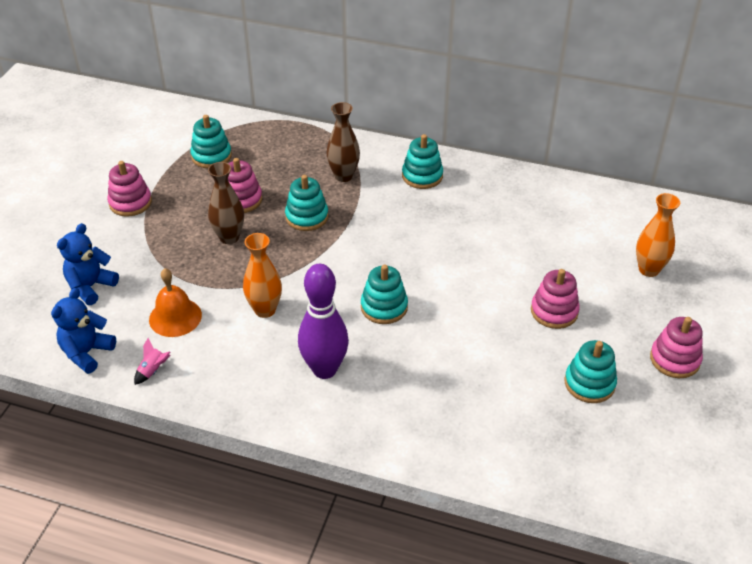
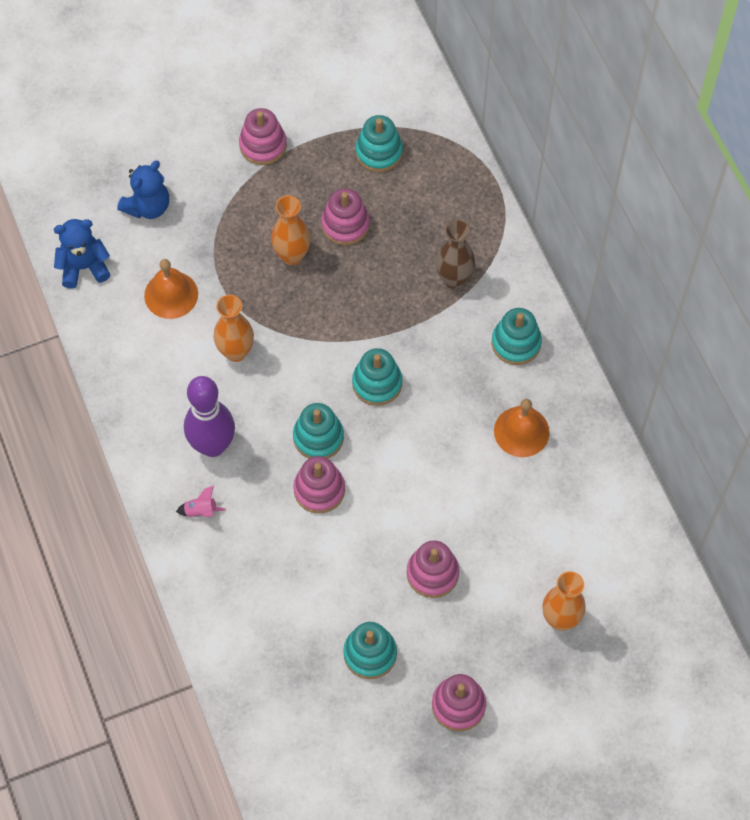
camera: 50 degrees right, 20 degrees up
(91, 287) = (148, 206): blue teddy bear -> blue teddy bear turned 135 degrees clockwise
(153, 370) = (107, 327): pink rocket -> pink rocket (201, 511)
(229, 237) = (292, 255): brown vase -> orange vase
(307, 217) = (372, 293): turquoise stacking toy -> turquoise stacking toy (377, 383)
(426, 331) = (319, 490): none -> pink stacking toy
(488, 209) = (521, 431): none -> orange bell

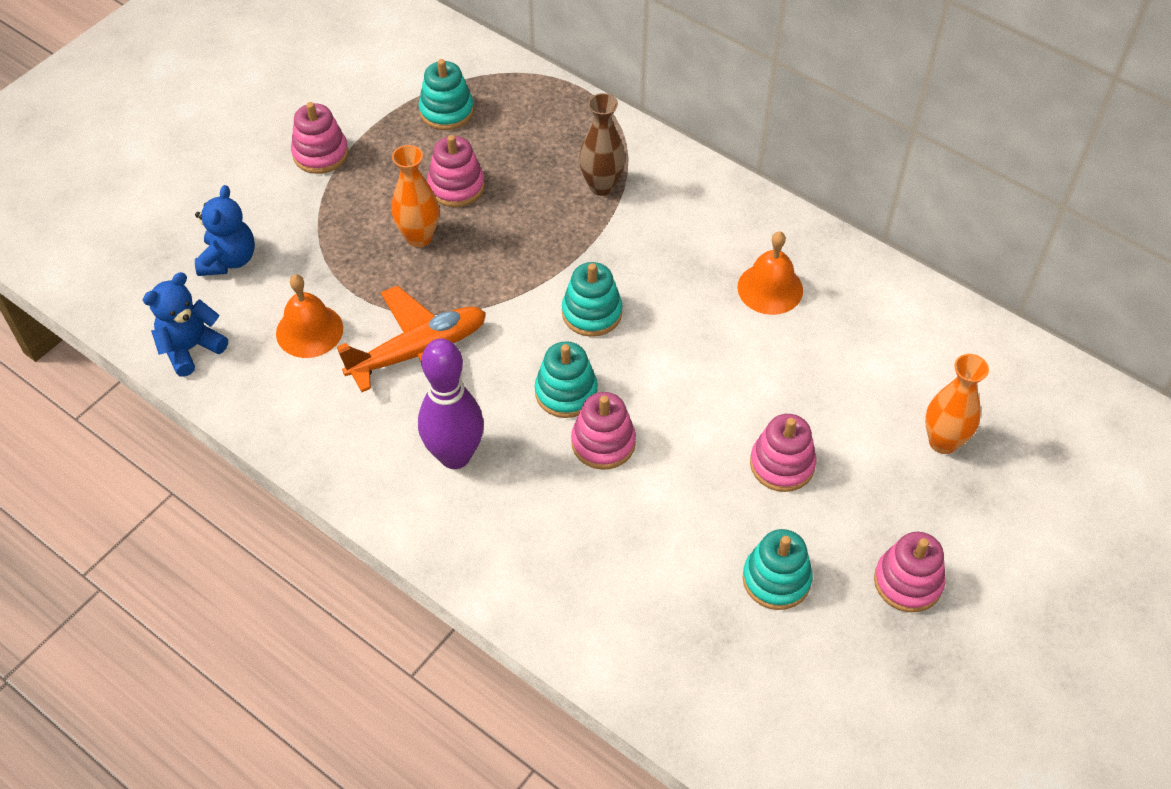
camera: 30 degrees left, 10 degrees down
(201, 511) = (486, 528): pink rocket -> none
(236, 352) = (419, 352): orange vase -> orange plane
(516, 343) = (705, 214): turquoise stacking toy -> none

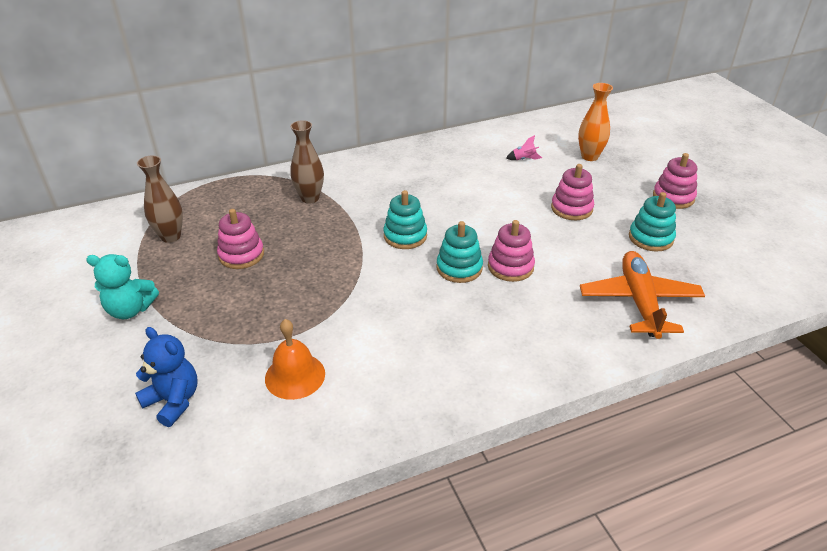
camera: 60 degrees left, 15 degrees down
(191, 348) = (242, 460): blue teddy bear -> none
(320, 154) = (130, 310): pink stacking toy -> turquoise teddy bear
(419, 237) = (266, 287): orange vase -> none
(419, 352) = (369, 323): orange plane -> orange plane (639, 302)
(446, 111) = (170, 236): turquoise stacking toy -> brown vase
(455, 456) = (474, 337): purple bowling pin -> none
(770, 288) = (446, 170): orange bell -> none
(869, 364) = (524, 159): none -> pink rocket

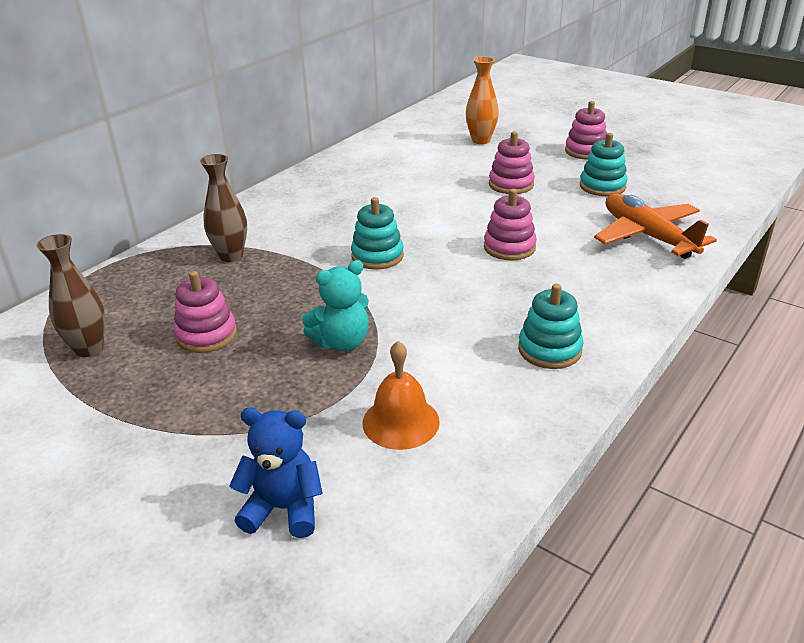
camera: 30 degrees left, 5 degrees down
(130, 310) = (117, 442): turquoise teddy bear -> turquoise teddy bear (342, 342)
(459, 268) = (462, 265): turquoise stacking toy -> turquoise stacking toy (549, 350)
(524, 159) = (423, 158): pink rocket -> none

